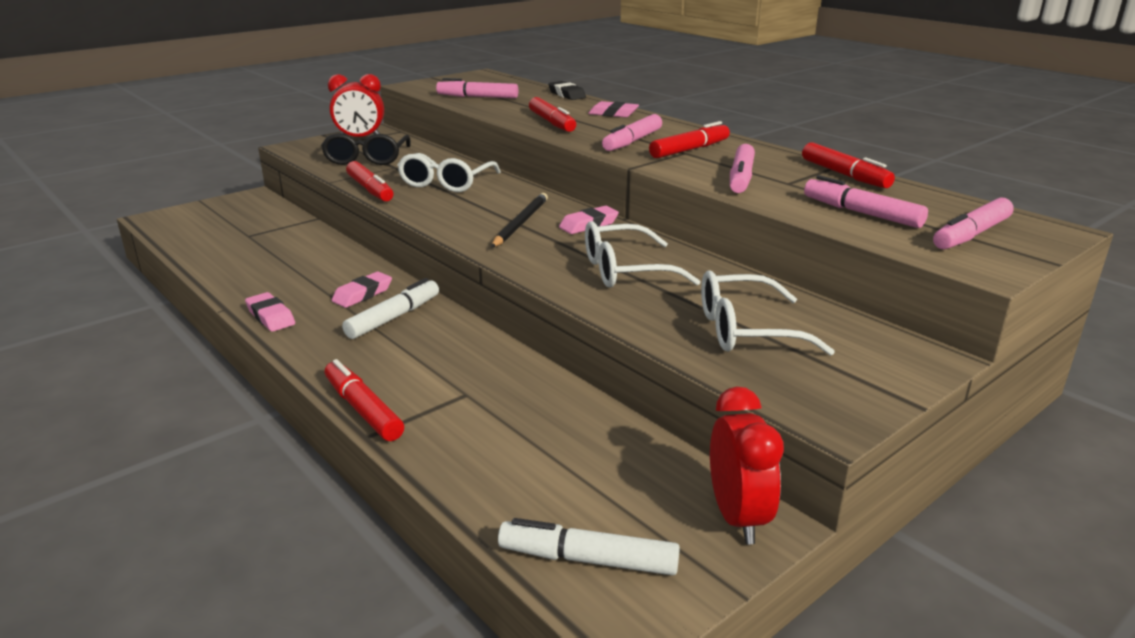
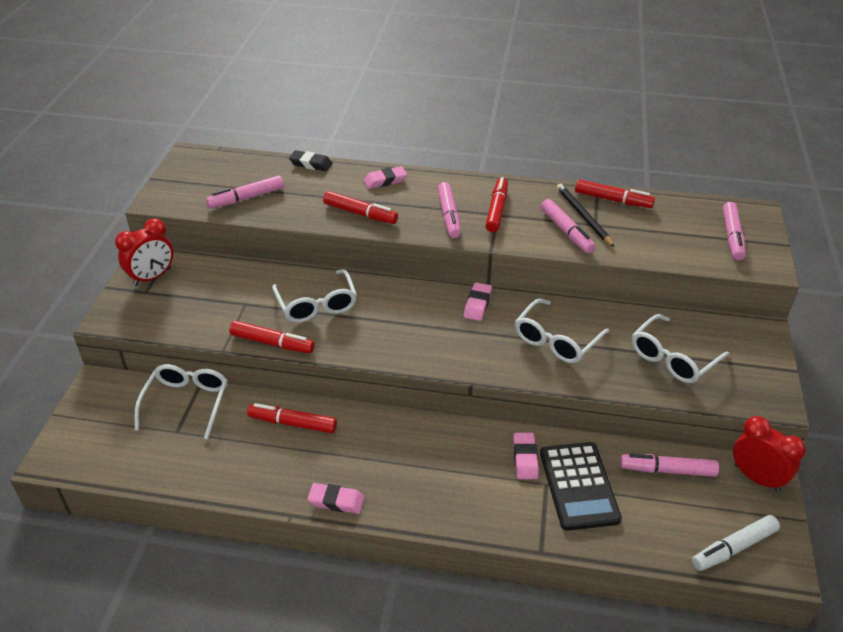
camera: 40 degrees left, 15 degrees up
(284, 224) = (186, 402): none -> white glasses
(362, 294) = (365, 441): pink eraser -> pink eraser (525, 458)
(363, 409) = (511, 535): red marker -> red marker (293, 423)
(366, 159) = (205, 304): black glasses -> none
(394, 317) = (418, 449): white marker -> none
(496, 411) = (579, 486): none -> black calculator
(520, 223) = (434, 325): black pencil -> black pencil (583, 216)
(861, 213) = (666, 240): pink marker -> pink marker (667, 470)

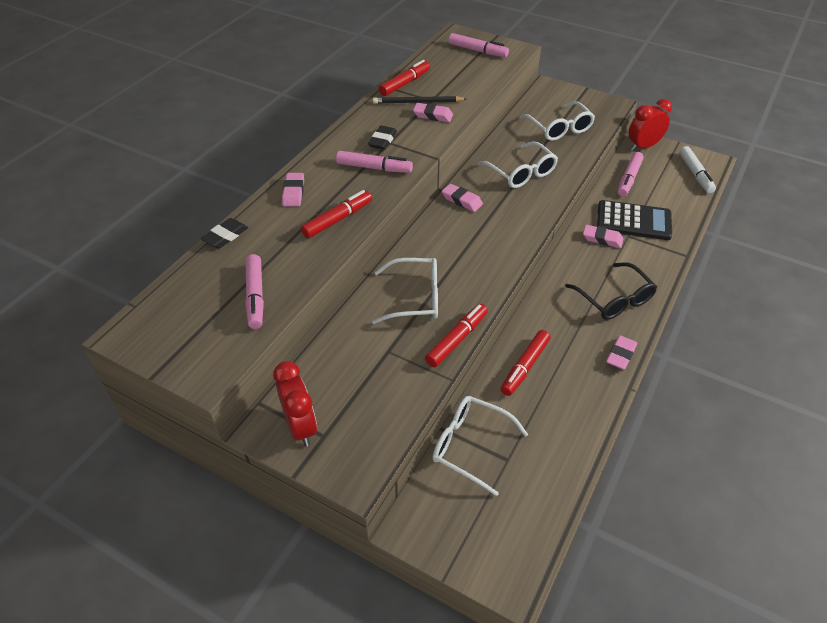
camera: 70 degrees left, 5 degrees up
(422, 484) = (614, 299): none -> black glasses
(497, 210) = (382, 141): red marker -> black eraser
(566, 232) = (433, 115): pink marker -> pink eraser

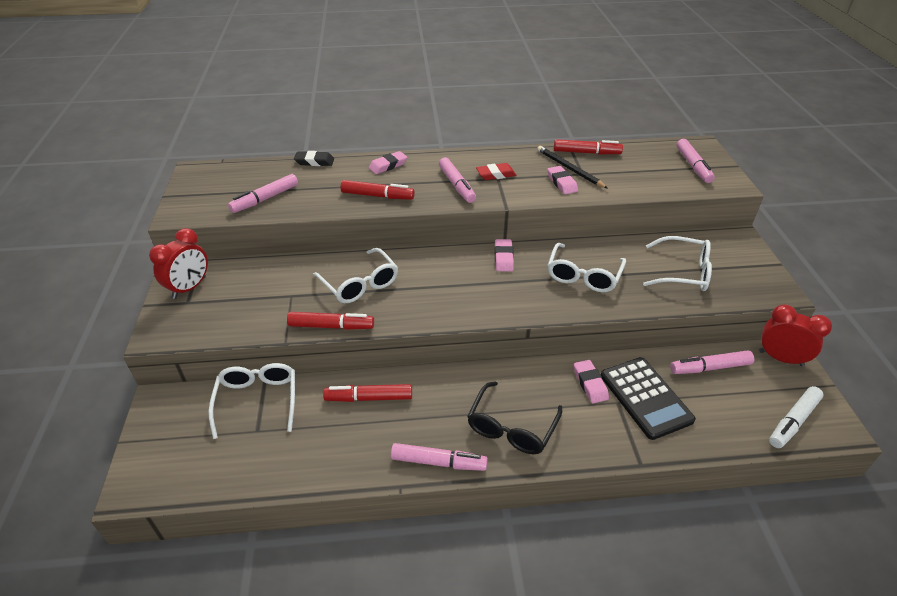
camera: 55 degrees right, 5 degrees down
(382, 141) = (496, 175): black eraser -> red eraser
(559, 128) = (683, 272): white glasses -> white glasses turned 105 degrees counterclockwise
(620, 355) = (438, 462): pink eraser -> pink marker

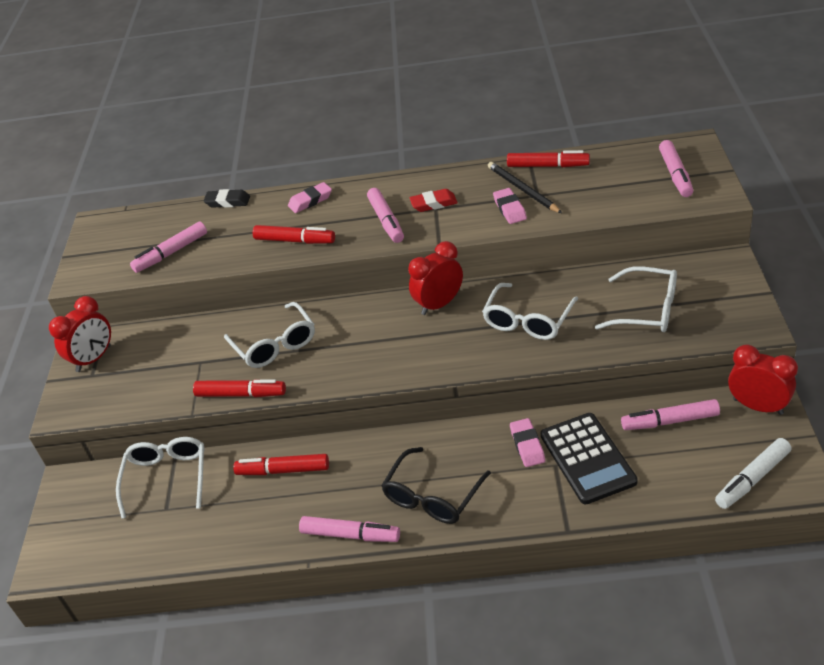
camera: 10 degrees right, 0 degrees up
(503, 258) = (439, 304): pink eraser -> red clock

